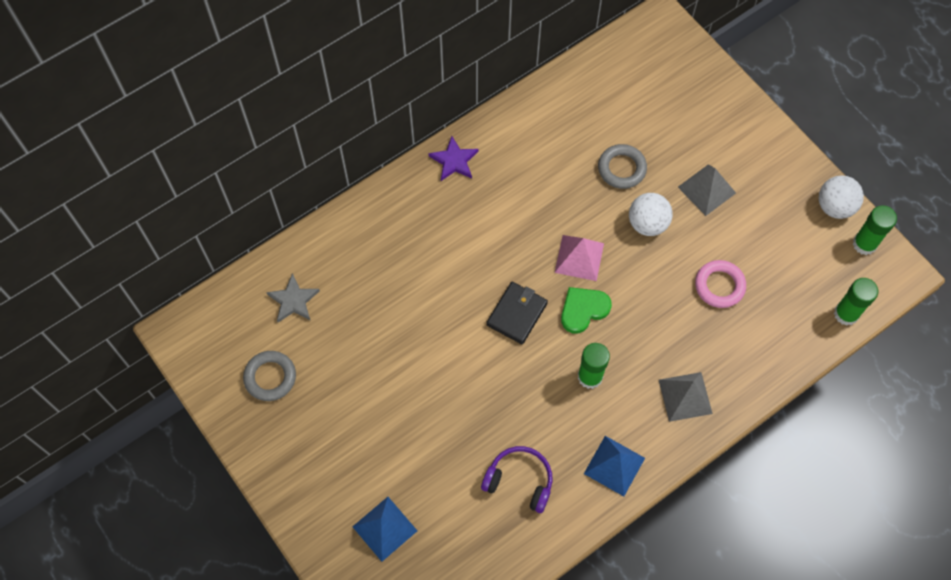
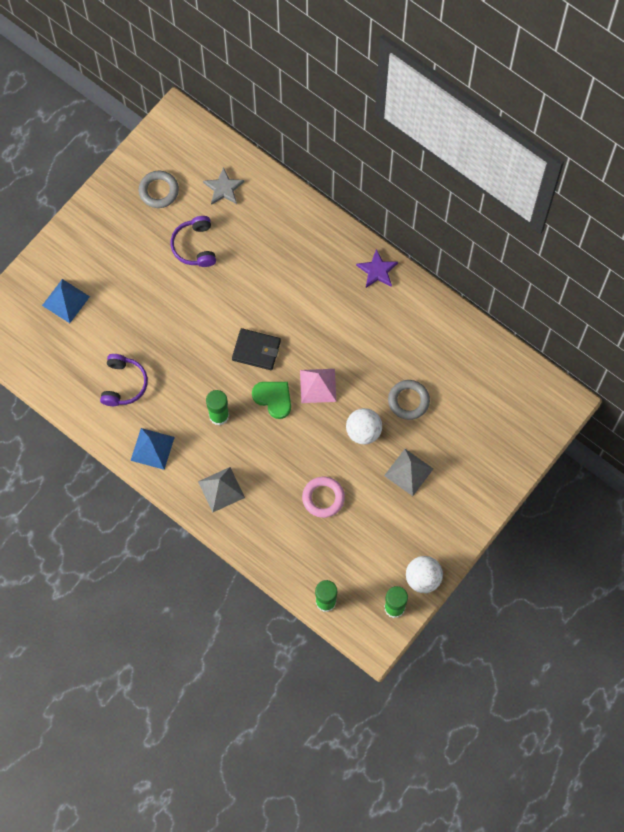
camera: 75 degrees right, 5 degrees up
(359, 352) = (195, 246): none -> purple headphones

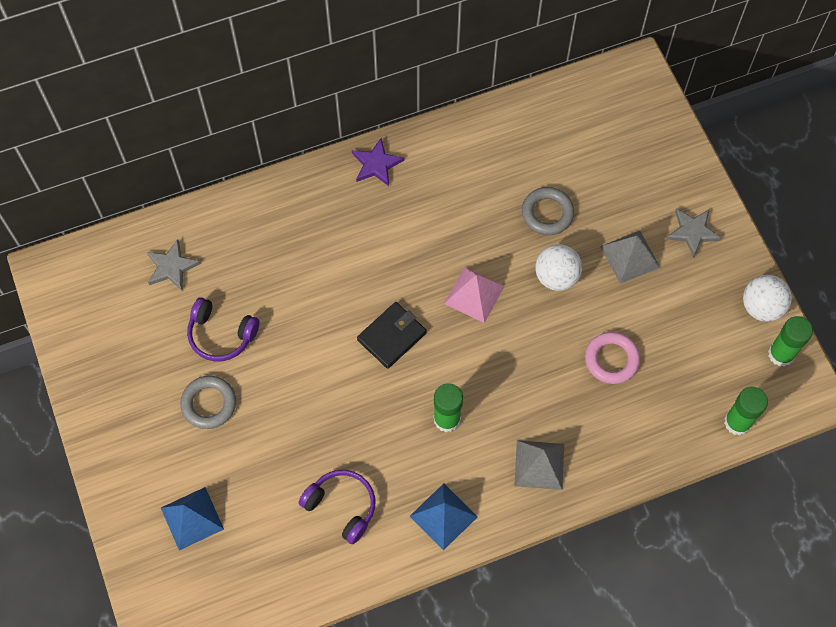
camera: 60 degrees left, 5 degrees down
(159, 191) = (125, 338): grey ring -> grey ring (209, 404)
(273, 398) = (461, 349): green heart -> none
(454, 504) = (692, 232): none -> grey star

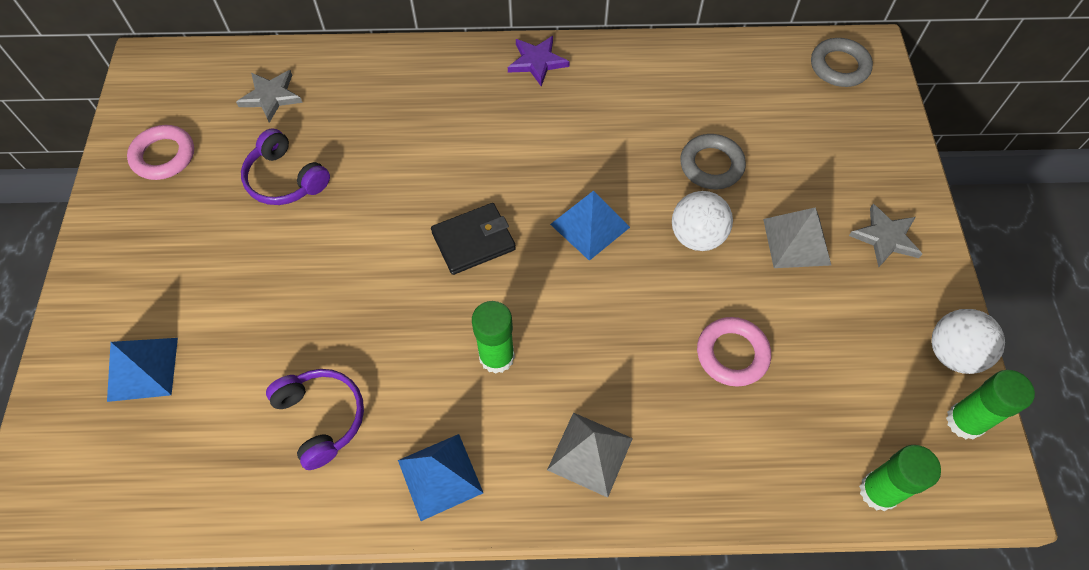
camera: 20 degrees right, 5 degrees down
(111, 348) = (163, 156): none -> pink ring
(209, 404) = (232, 247): grey ring -> grey ring (839, 66)
(474, 294) = (589, 225): pink pyramid -> blue pyramid

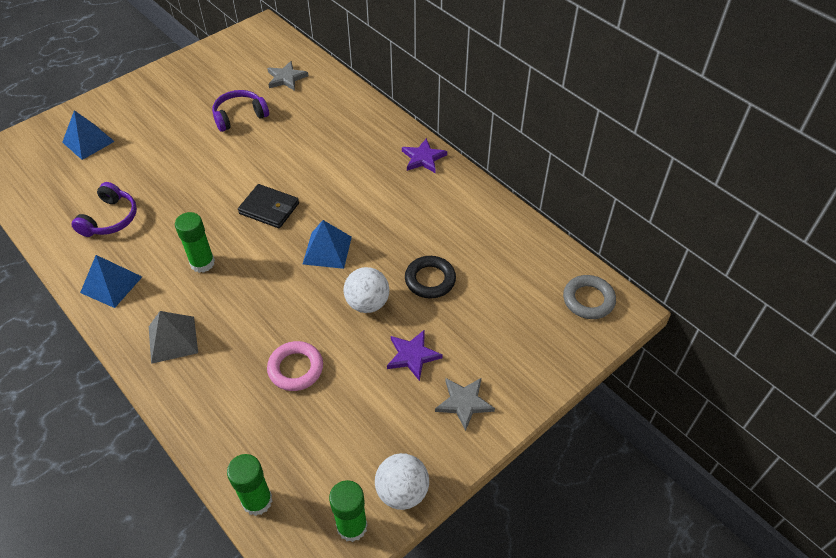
camera: 50 degrees right, 10 degrees down
(163, 156) = (213, 68): pink ring -> none
(285, 179) = (239, 116): purple headphones -> purple headphones turned 60 degrees clockwise
(711, 165) = (430, 280): grey ring -> black ring
(796, 241) = (412, 355): grey pyramid -> purple star

